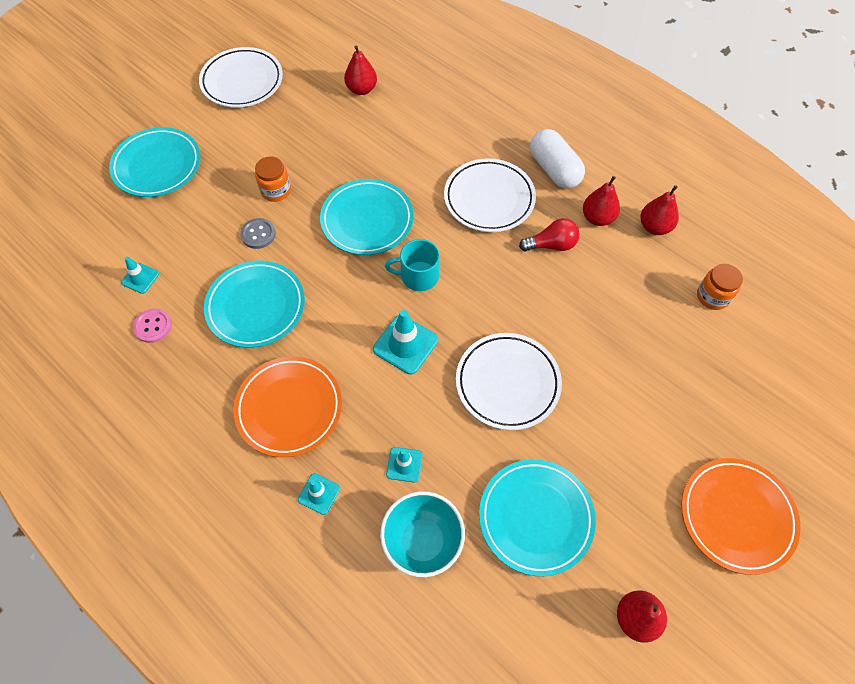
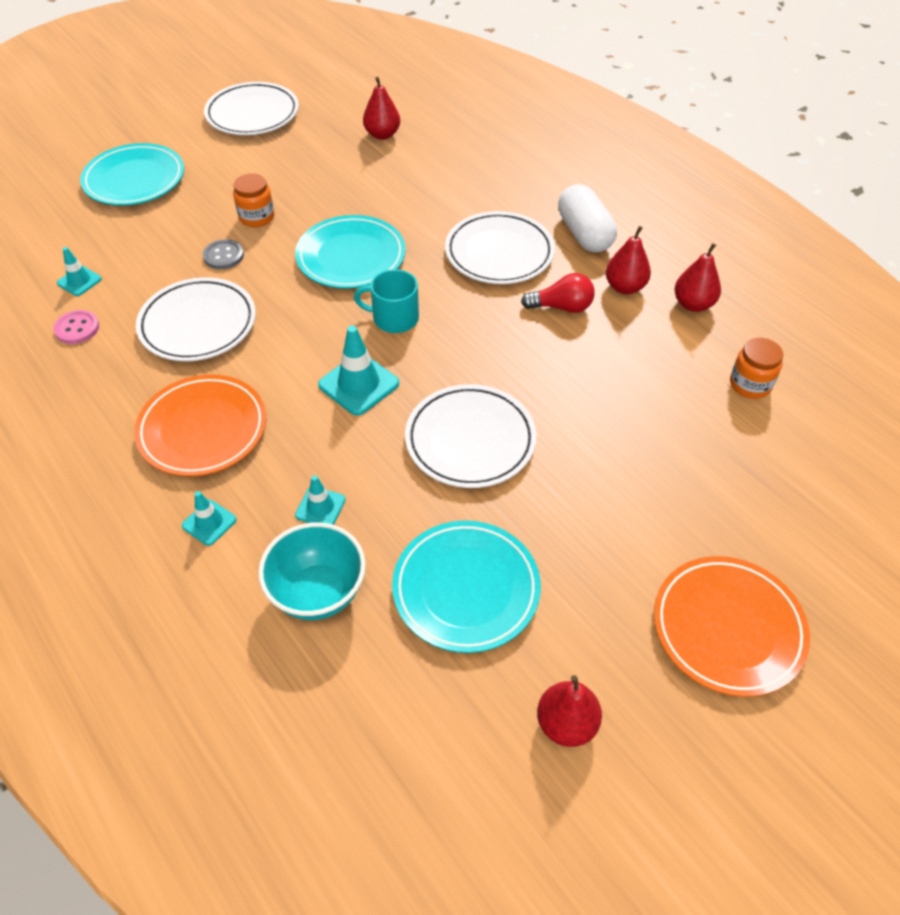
camera: 10 degrees right, 10 degrees down
(256, 306) = (198, 324): turquoise plate -> white plate

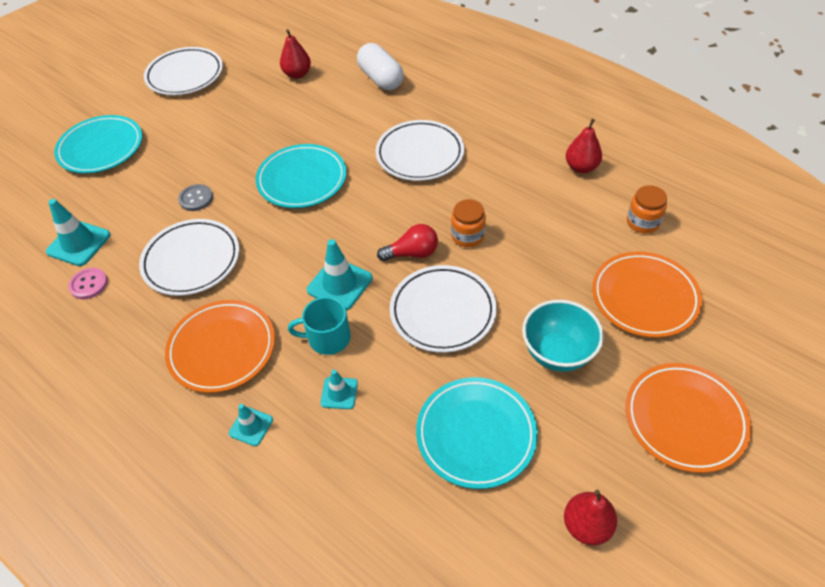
camera: 10 degrees left, 0 degrees up
(79, 281) = (79, 243): turquoise traffic cone -> turquoise traffic cone, size x1.69
(257, 217) = (214, 161): orange jar -> orange jar (467, 236)
(318, 593) = (358, 465): turquoise bowl -> turquoise bowl (557, 353)
(394, 318) = (352, 224): turquoise mug -> turquoise mug (328, 338)
(562, 307) = (482, 189): red light bulb -> red light bulb (412, 253)
(584, 234) = (481, 126): white capsule -> white capsule (381, 79)
(625, 287) = (525, 163): red pear -> none
(723, 474) = (644, 297): none -> orange plate

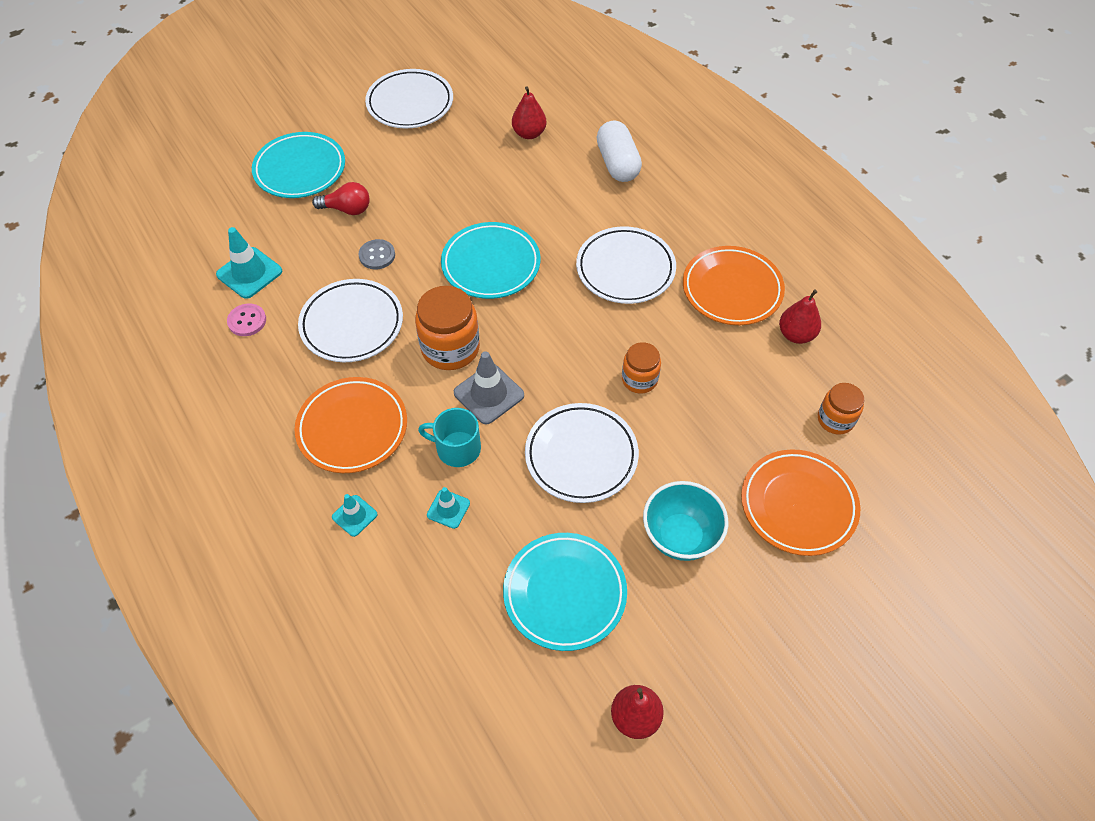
camera: 15 degrees right, 5 degrees up
(290, 256) = (450, 348): none -> orange jar
(340, 284) = (489, 394): turquoise traffic cone -> grey traffic cone
(412, 253) = (574, 382): red light bulb -> red light bulb (347, 209)
(684, 419) = (780, 646): orange plate -> orange plate (732, 289)

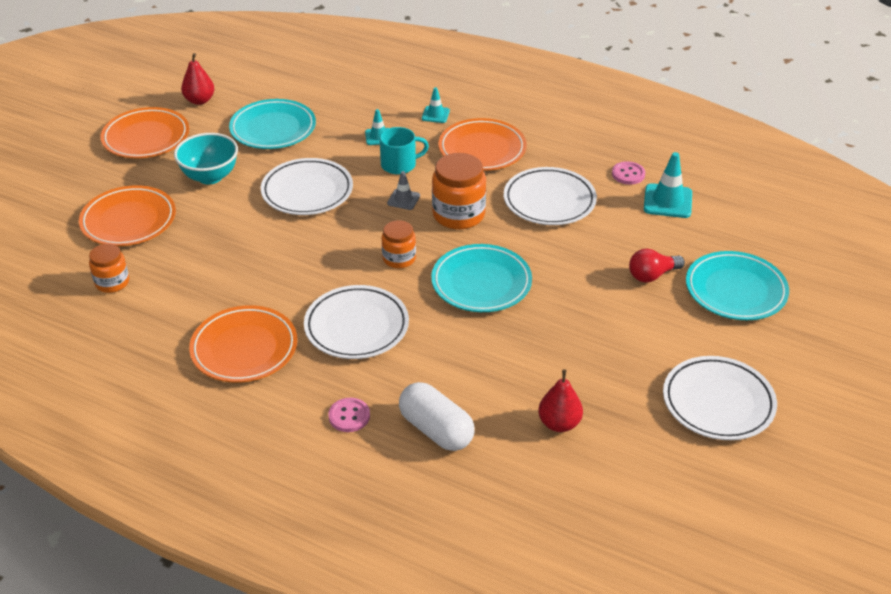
camera: 150 degrees right, 15 degrees down
(377, 255) = (584, 251): grey button -> none
(489, 394) = (403, 199): grey traffic cone -> grey traffic cone, size x0.59
(639, 379) = (291, 250): orange jar -> orange jar (399, 258)
(675, 198) = (349, 416): none -> pink button
(737, 662) = (146, 137): none -> orange plate
(796, 335) = (167, 333): red pear -> none

